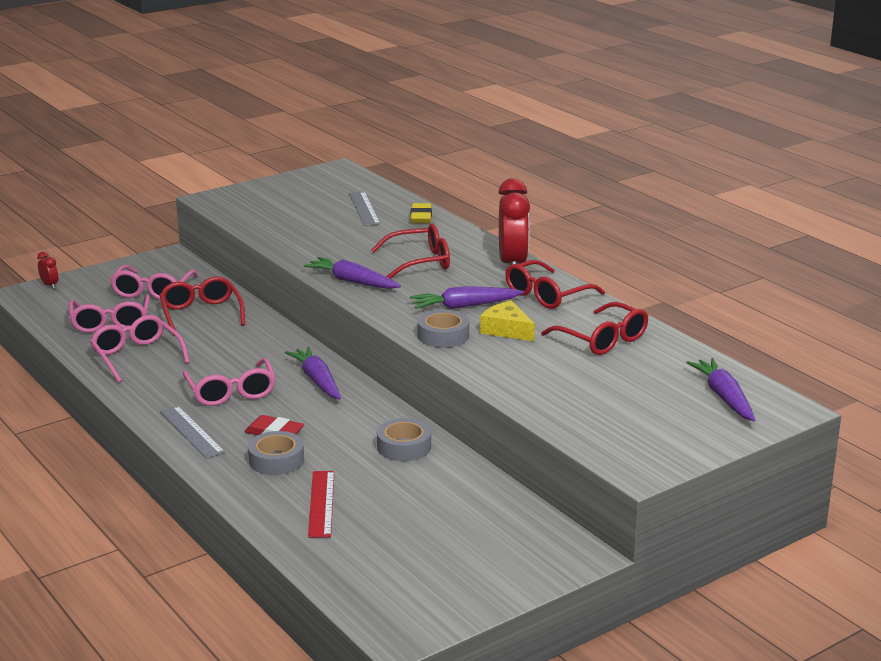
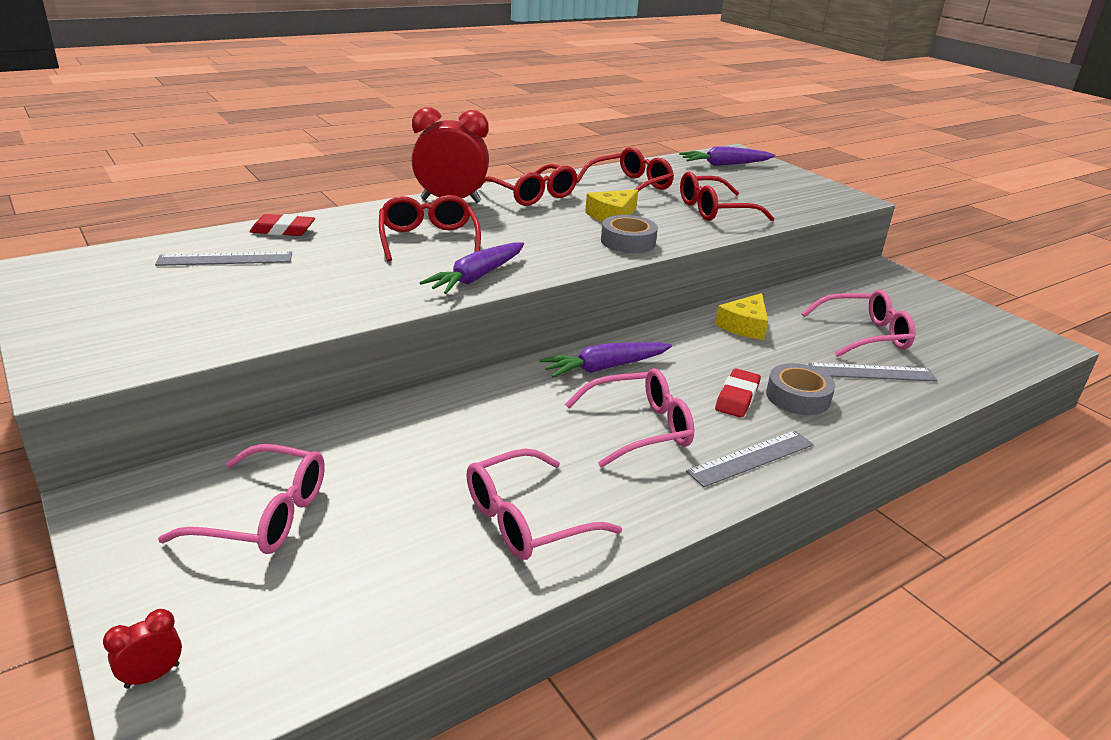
camera: 90 degrees left, 5 degrees up
(110, 322) = (385, 560): pink glasses -> pink glasses (865, 335)
(201, 314) = (382, 458): red glasses -> red glasses (714, 210)
(321, 503) = (871, 372): red ruler -> grey ruler
(404, 447) = (744, 326): grey tape -> yellow cheese
(421, 217) = (283, 230): yellow eraser -> red eraser
(464, 306) = (555, 228): purple carrot -> none

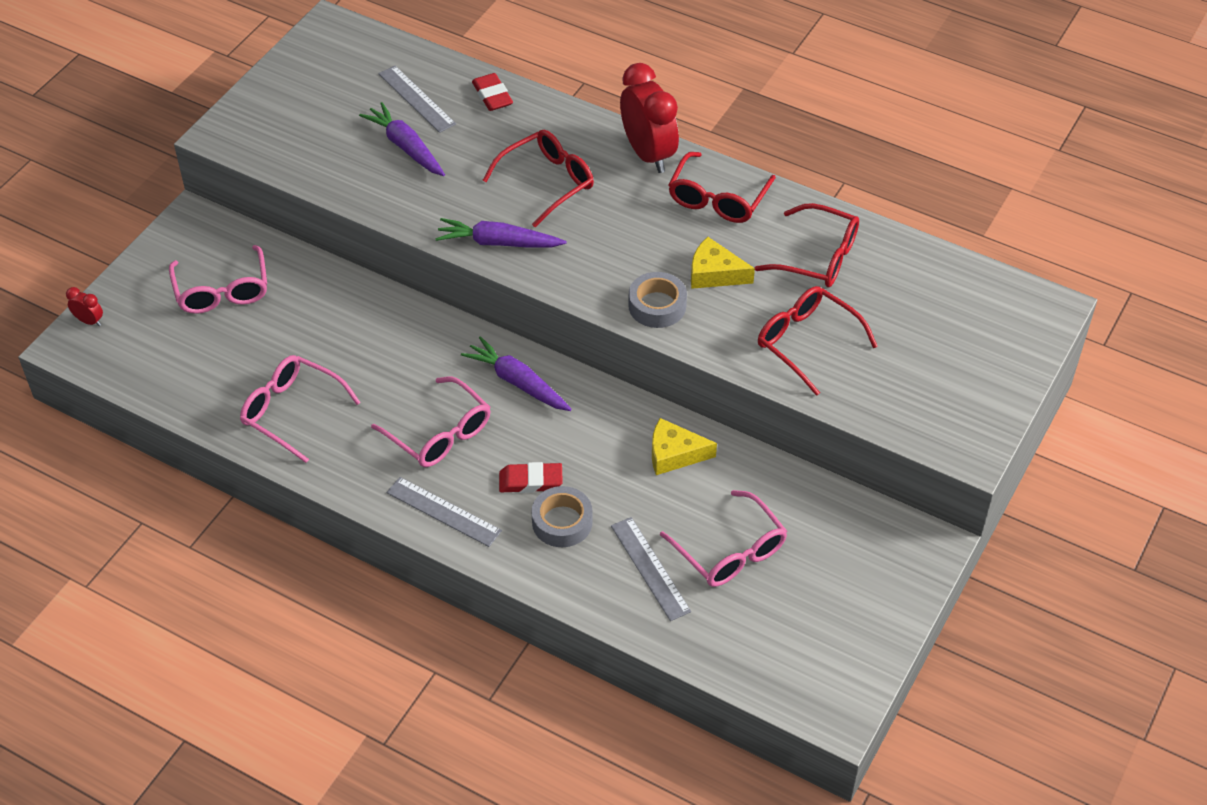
camera: 65 degrees right, 20 degrees up
(724, 164) = (982, 310): purple carrot -> purple carrot (405, 147)

